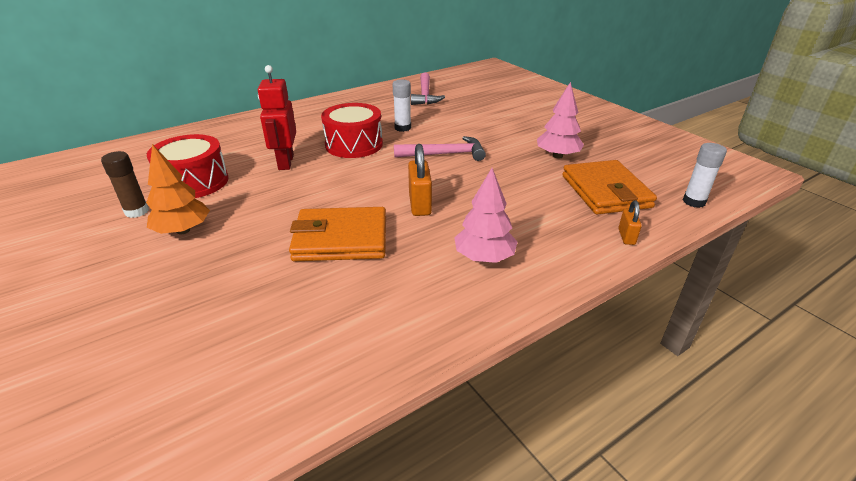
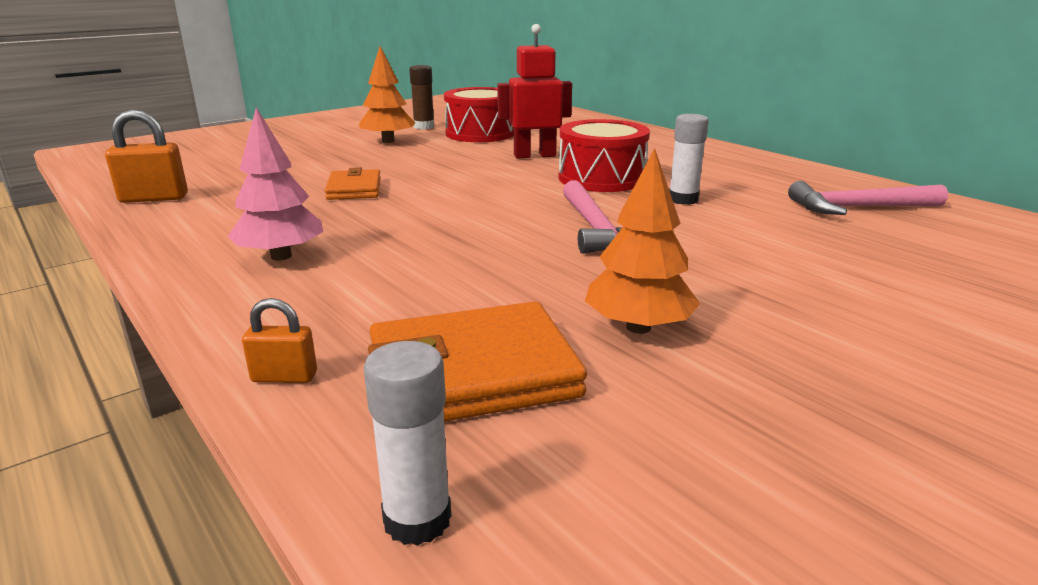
camera: 85 degrees right, 10 degrees down
(341, 239) = (354, 189): orange wallet -> orange wallet, size x0.60
(420, 204) = (428, 219): orange padlock -> orange padlock (154, 198)
(557, 156) = (638, 327): pink tree -> orange tree

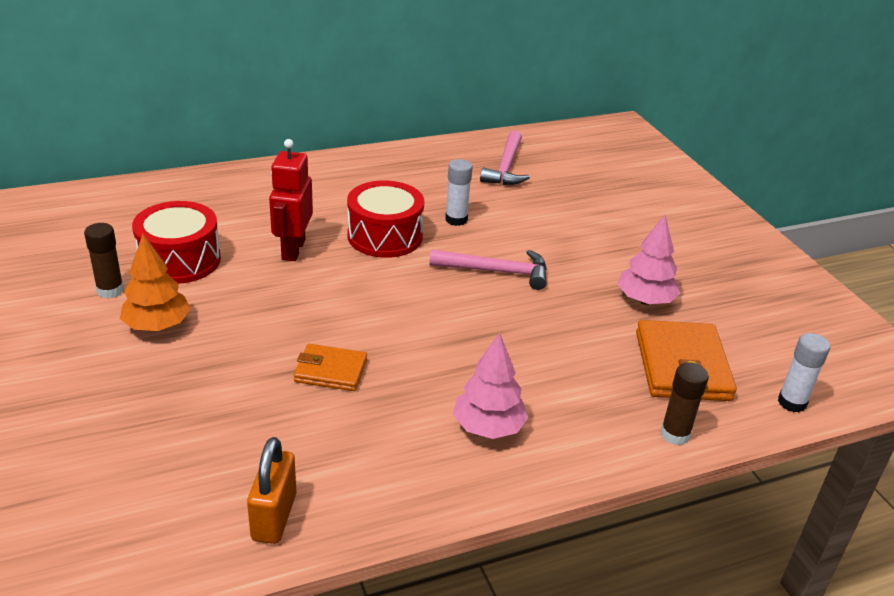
camera: 75 degrees left, 10 degrees up
(284, 377) = (675, 434): orange padlock -> brown glue stick
(638, 327) = (645, 300): orange tree -> pink tree

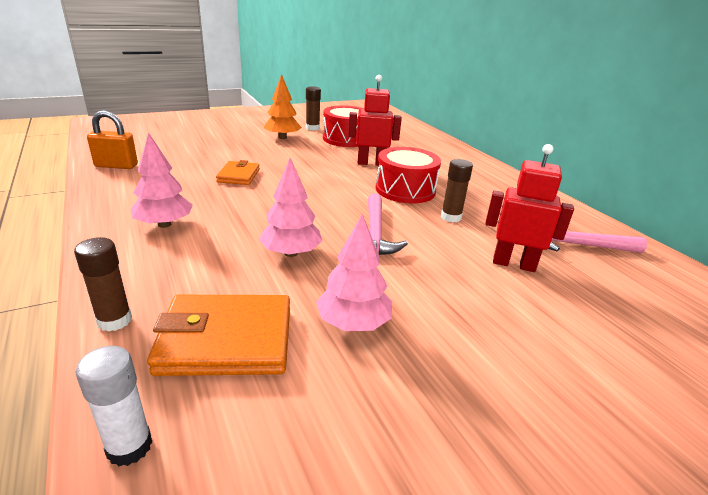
camera: 85 degrees right, 5 degrees down
(456, 219) = (451, 217): white glue stick -> brown glue stick
(543, 328) = (291, 253): none -> pink tree
(544, 206) = (513, 264): none -> red robot

